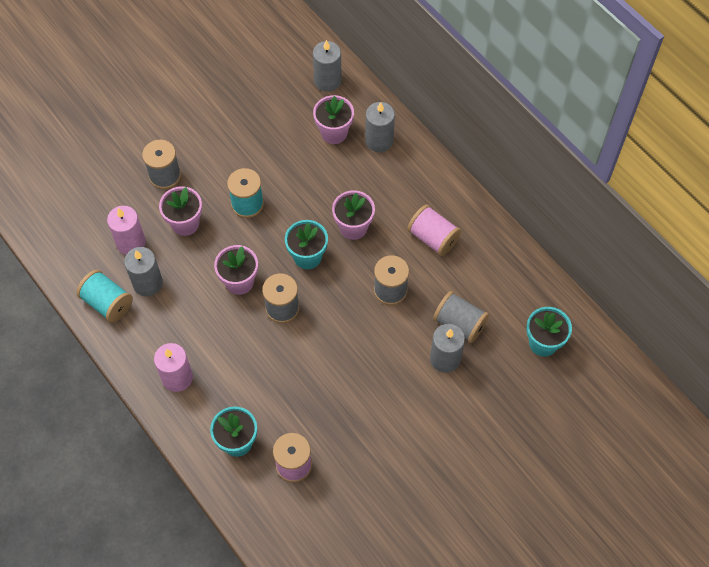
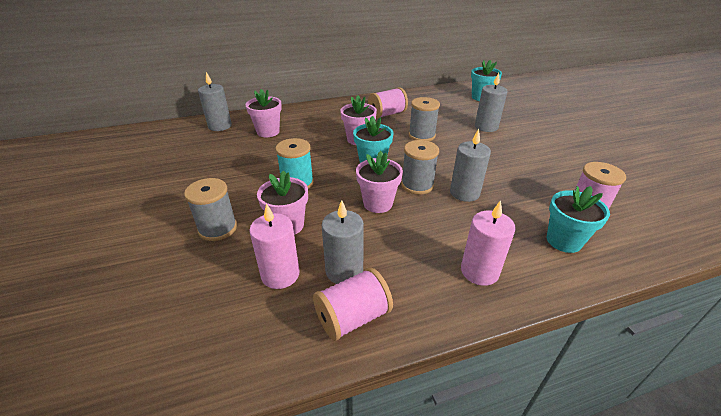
camera: 70 degrees left, 25 degrees down
(107, 303) = (352, 317): turquoise spool -> pink spool
(379, 141) = (293, 117): grey candle -> grey candle (464, 193)
(459, 324) = (459, 117): grey spool -> none

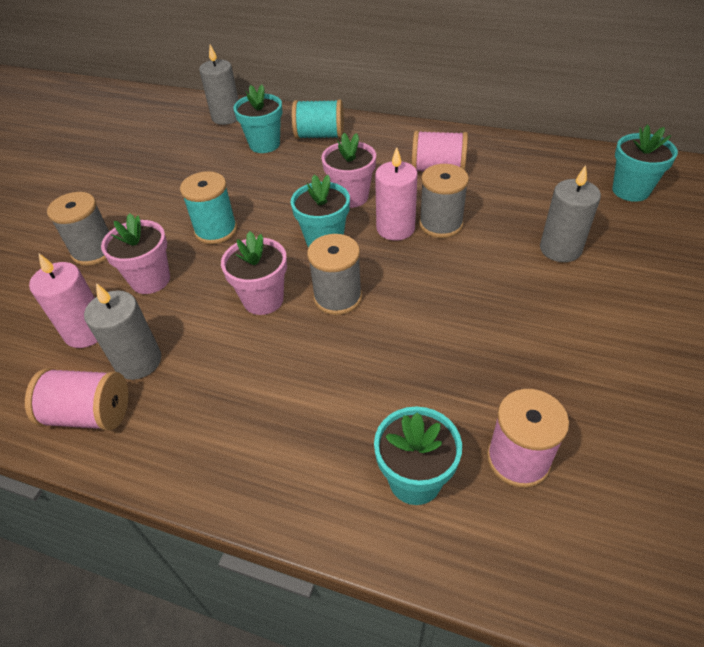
camera: 40 degrees right, 10 degrees up
(268, 132) = (264, 144): pink flower pot -> turquoise flower pot
(299, 118) = (319, 136): none -> turquoise spool
(464, 193) = (381, 339): grey candle -> none
(479, 271) = (259, 448): pink candle -> pink candle (395, 228)

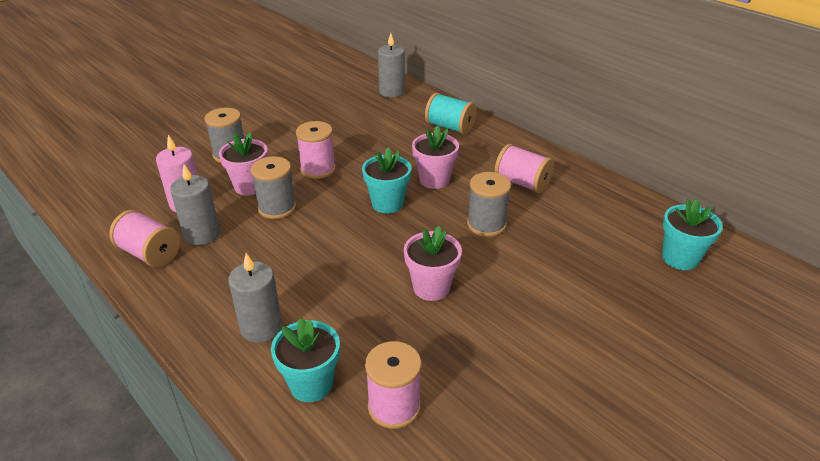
camera: 25 degrees right, 10 degrees down
(216, 230) = (318, 169): turquoise spool -> pink spool
(263, 300) = (311, 227): pink flower pot -> pink flower pot (431, 287)
(264, 144) = (403, 120): turquoise flower pot -> none
(337, 297) = (362, 246): grey spool -> grey spool (277, 208)
(395, 228) = (448, 214): pink candle -> none
(560, 249) = (569, 279): grey candle -> grey candle (261, 327)

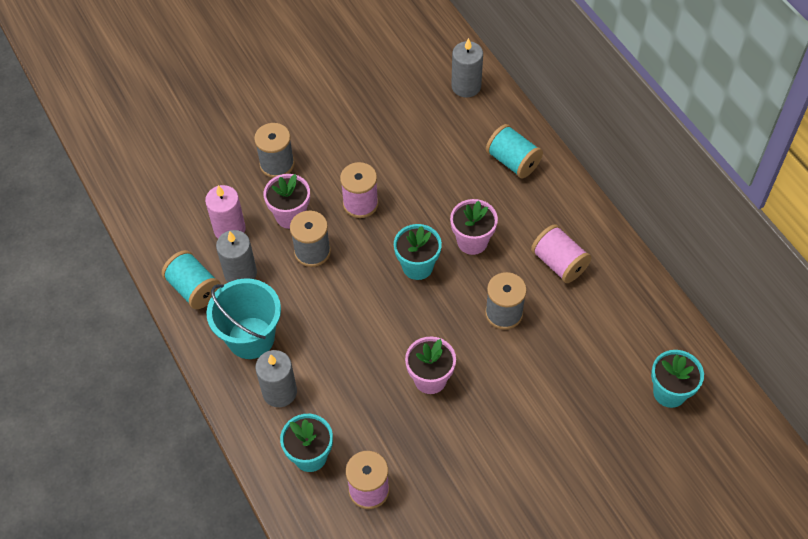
camera: 15 degrees right, 20 degrees up
(150, 254) = (194, 289): pink spool -> turquoise spool
(220, 284) = (251, 338): none -> turquoise bucket

